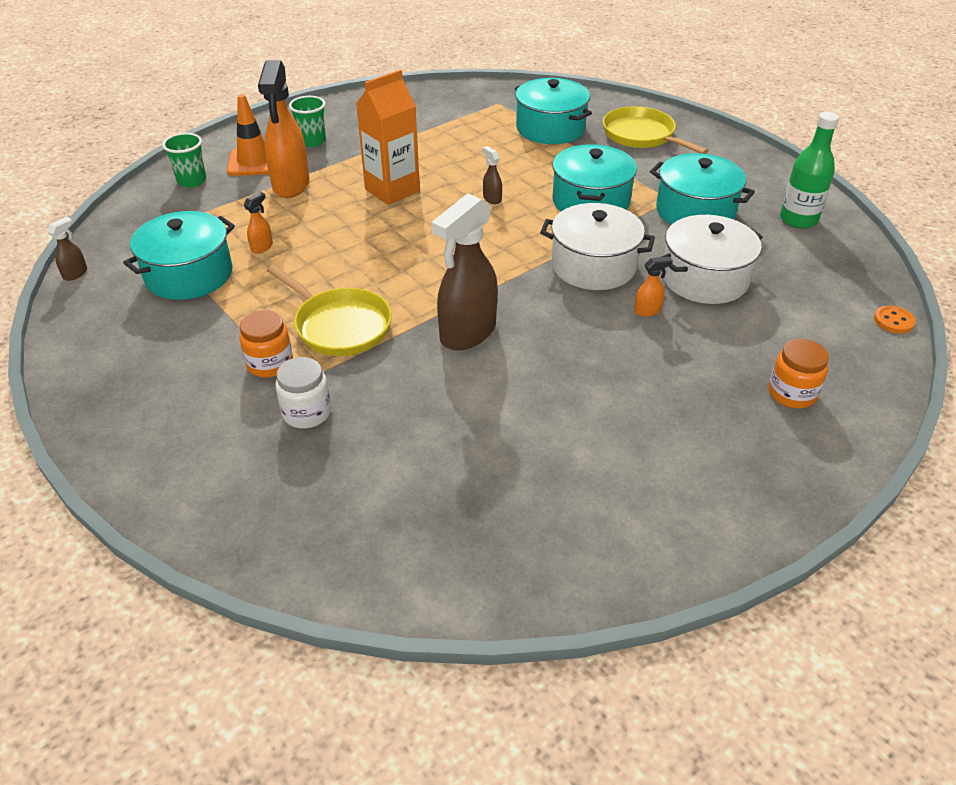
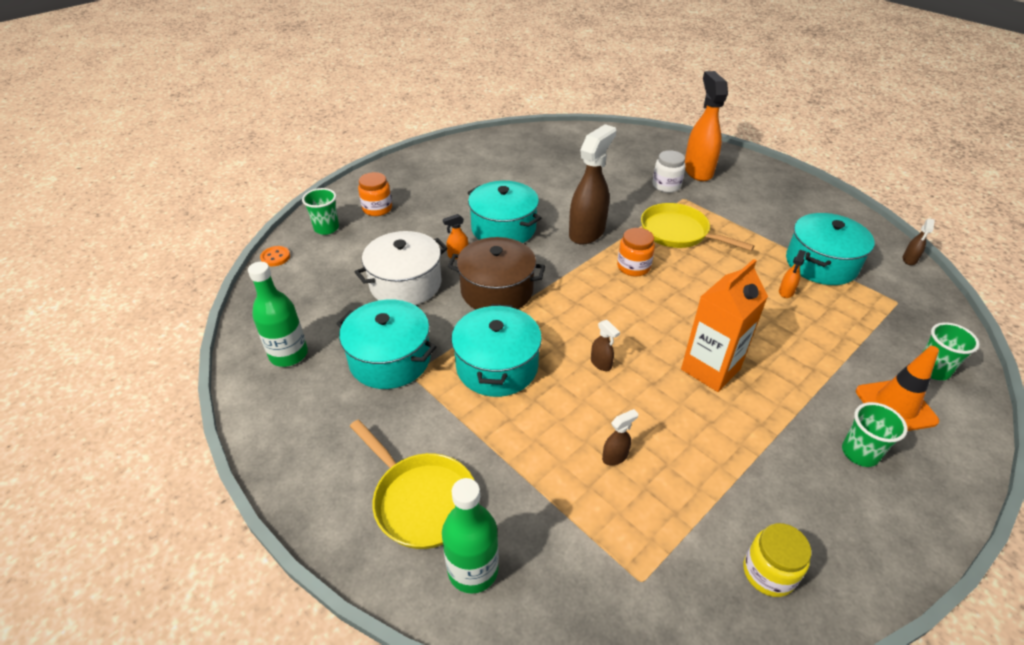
camera: 175 degrees right, 0 degrees up
(270, 364) = (707, 208): orange jar -> orange jar (633, 267)
(291, 185) = (822, 370): orange spray bottle -> orange spray bottle (698, 171)
(420, 103) = (768, 573): none -> yellow jar
(498, 148) = (615, 456): none -> brown spray bottle
(550, 128) = (551, 510): turquoise pot -> turquoise pot (503, 228)
(593, 266) = (497, 290): white pot -> brown pot
(602, 111) = (473, 570): none -> green bottle
(852, 362) = (326, 228): none -> green cup

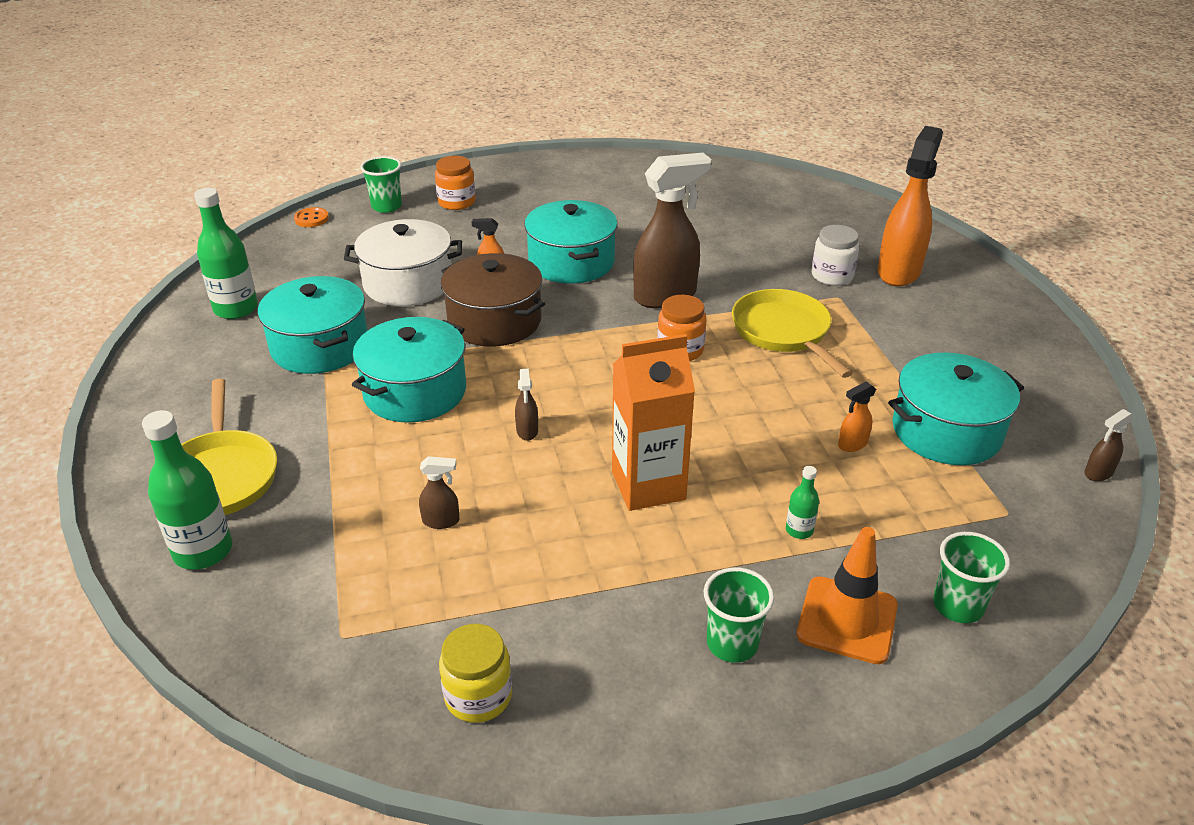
camera: 30 degrees right, 5 degrees down
(816, 360) = (799, 530): none -> green bottle

